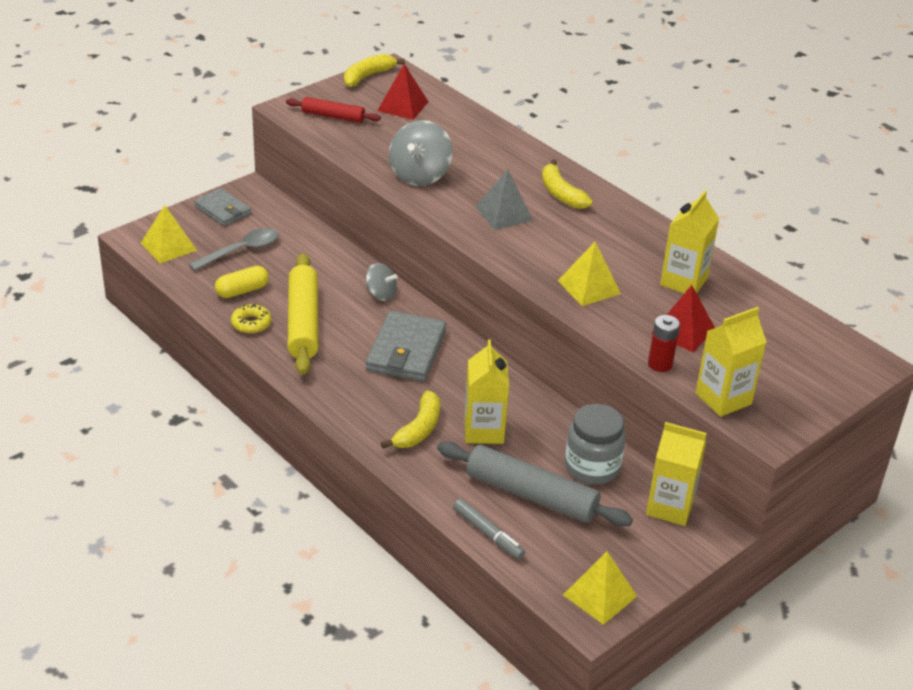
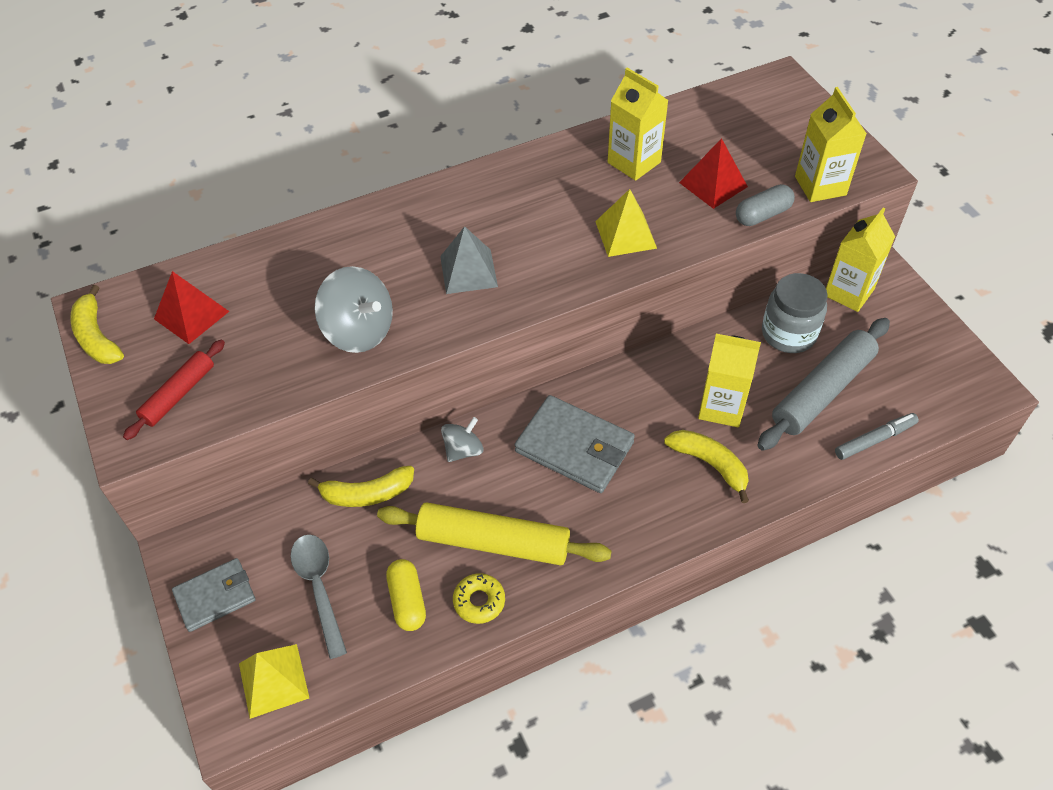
camera: 70 degrees left, 15 degrees up
(561, 193) = (447, 214): yellow banana -> yellow banana (367, 494)
(599, 595) = (959, 373): yellow pyramid -> none
(660, 364) = (762, 215): red battery -> grey capsule

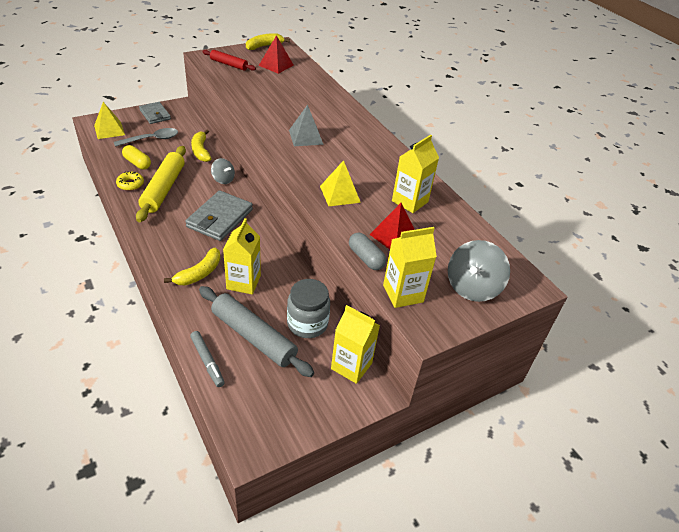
camera: 80 degrees right, 10 degrees down
(359, 331) = (263, 105): grey spinning top -> grey spinning top (472, 287)
(407, 601) = (137, 163): yellow capsule -> yellow capsule turned 60 degrees clockwise

